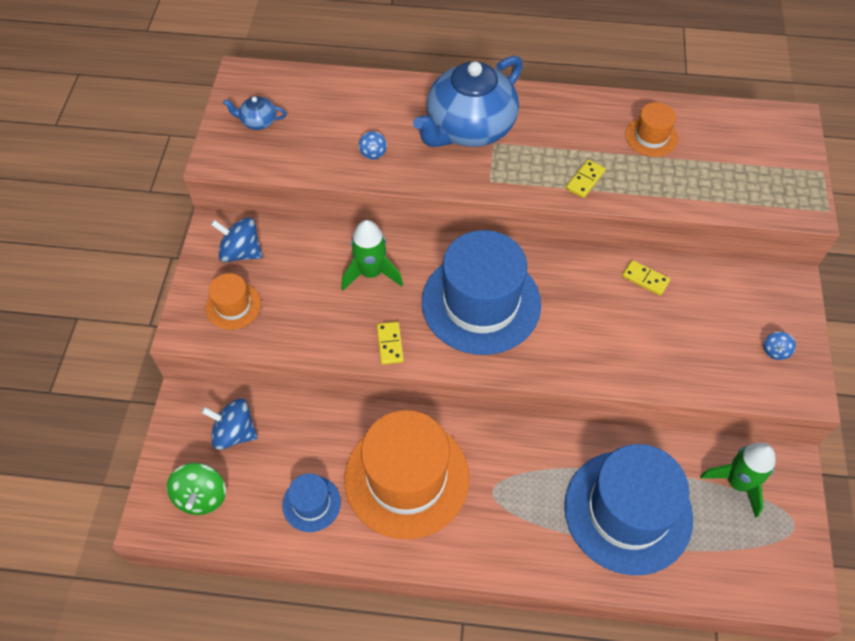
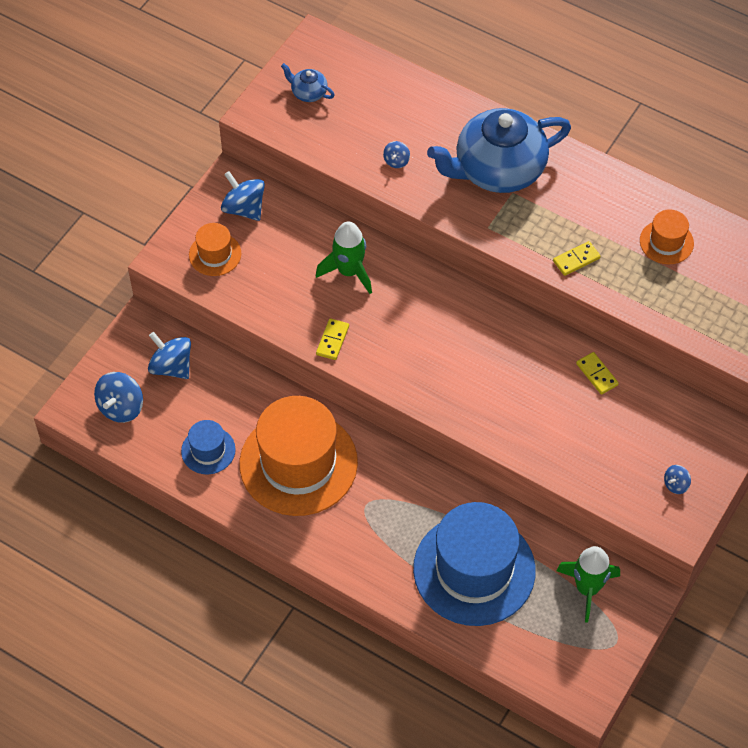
camera: 25 degrees right, 0 degrees up
(201, 496) = (121, 407): green spinning top -> blue spinning top
(481, 303) = (432, 336): blue hat -> none

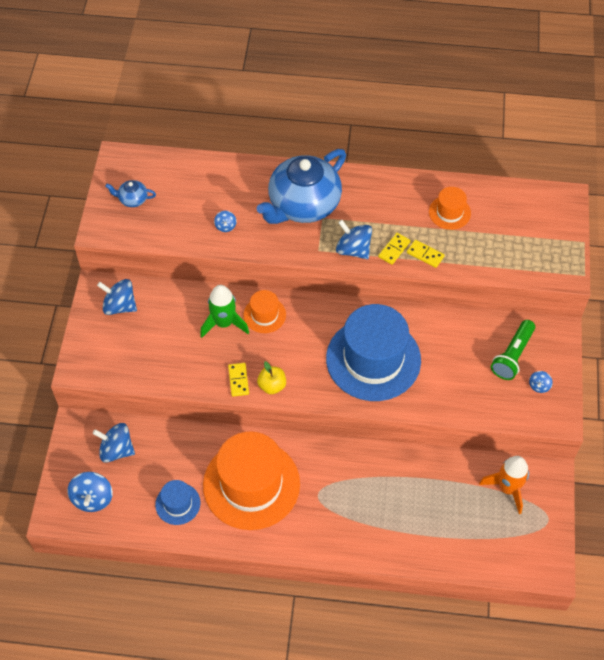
camera: 25 degrees left, 0 degrees up
(215, 254) = (115, 350): orange hat -> orange hat (264, 315)
(366, 361) = (272, 386): none -> yellow apple
(474, 569) = (421, 509): blue hat -> blue hat (373, 359)
(528, 242) = (353, 249): none -> blue spinning top
(587, 588) = (507, 488): green rocket -> orange rocket
(596, 374) = (442, 328): yellow domino -> yellow domino (425, 255)
(663, 438) = (512, 355): none -> green flashlight

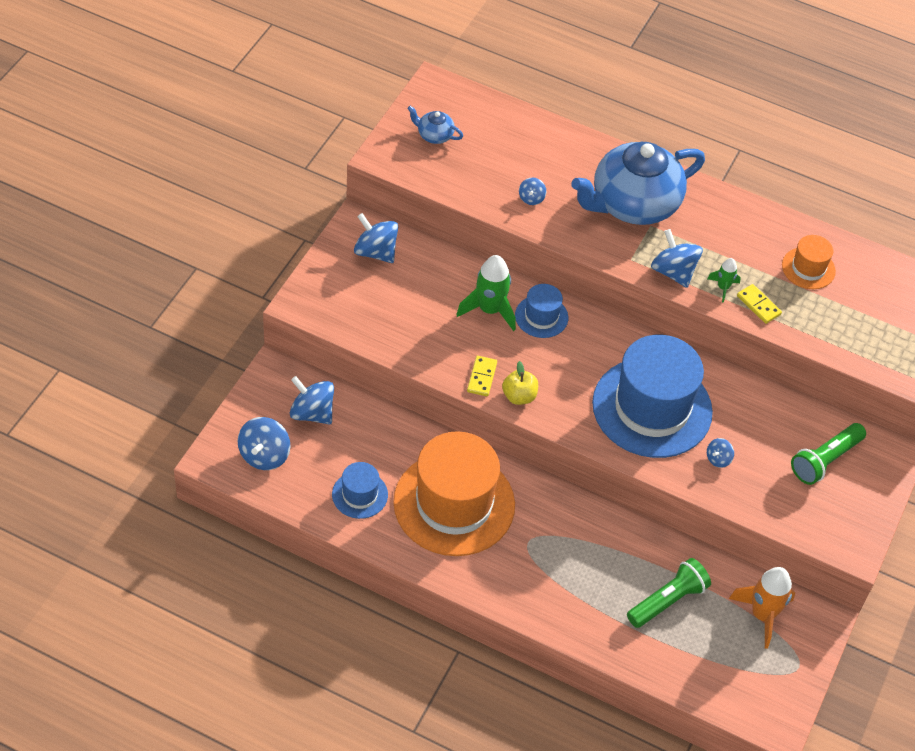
camera: 15 degrees right, 5 degrees down
(264, 315) = (541, 316): orange hat -> blue hat
(394, 249) = (723, 287): yellow domino -> green rocket
(436, 503) = (668, 601): none -> green flashlight
(539, 386) = (844, 505): blue spinning top -> blue spinning top (718, 459)

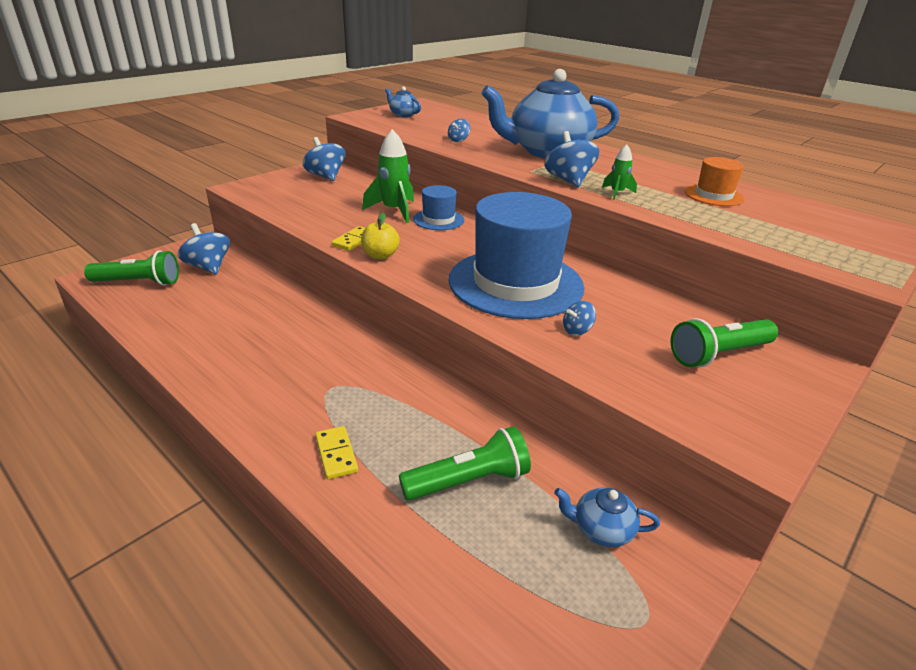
camera: 20 degrees right, 20 degrees down
(264, 455) = (138, 282): blue spinning top -> green flashlight
(360, 494) = (193, 320): blue hat -> none
(454, 503) = (278, 343): orange hat -> none
(758, 305) = (653, 206): yellow domino -> yellow domino (336, 454)
(762, 615) = (601, 529): orange rocket -> blue teapot

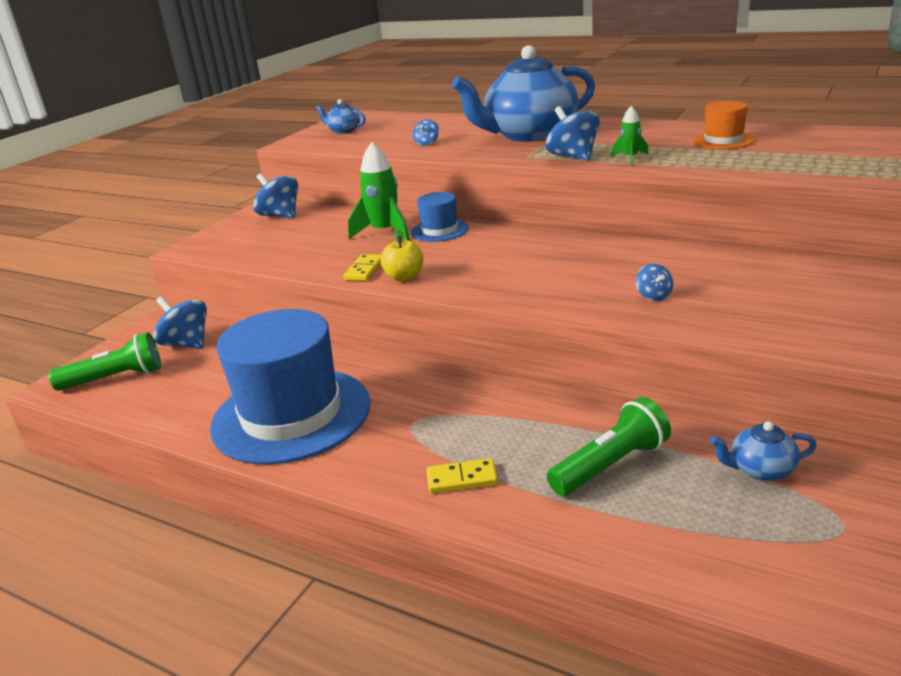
camera: 10 degrees left, 5 degrees down
(336, 454) = (462, 479): yellow domino -> yellow domino turned 60 degrees counterclockwise
(515, 283) = (564, 270): blue hat -> blue hat (291, 414)
(577, 330) = (653, 296): blue spinning top -> blue spinning top turned 60 degrees counterclockwise
(718, 354) = (798, 284): green flashlight -> none

